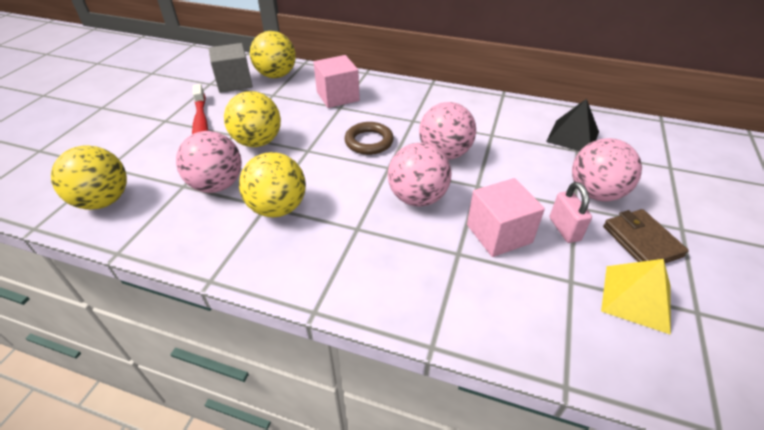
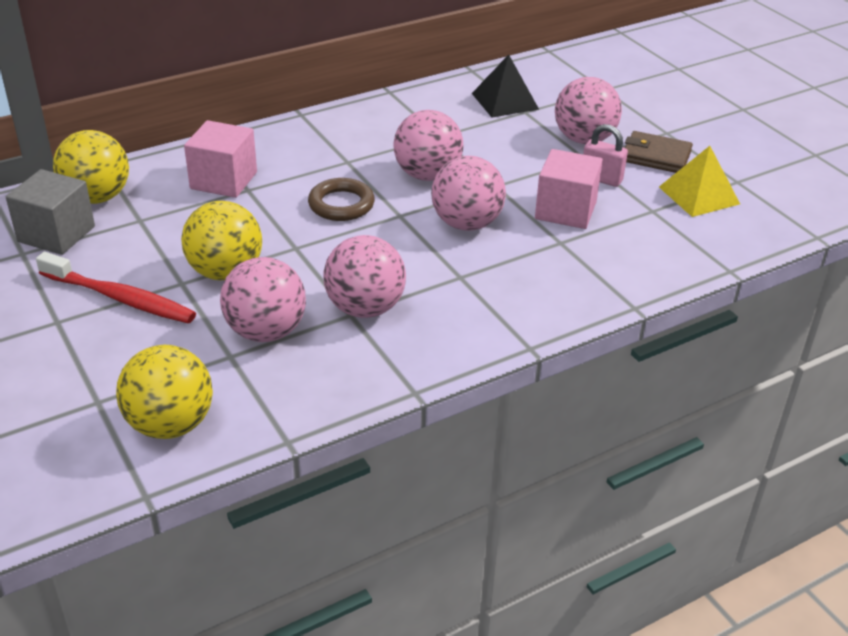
camera: 50 degrees left, 5 degrees down
(278, 208) = (365, 308): yellow ball -> pink ball

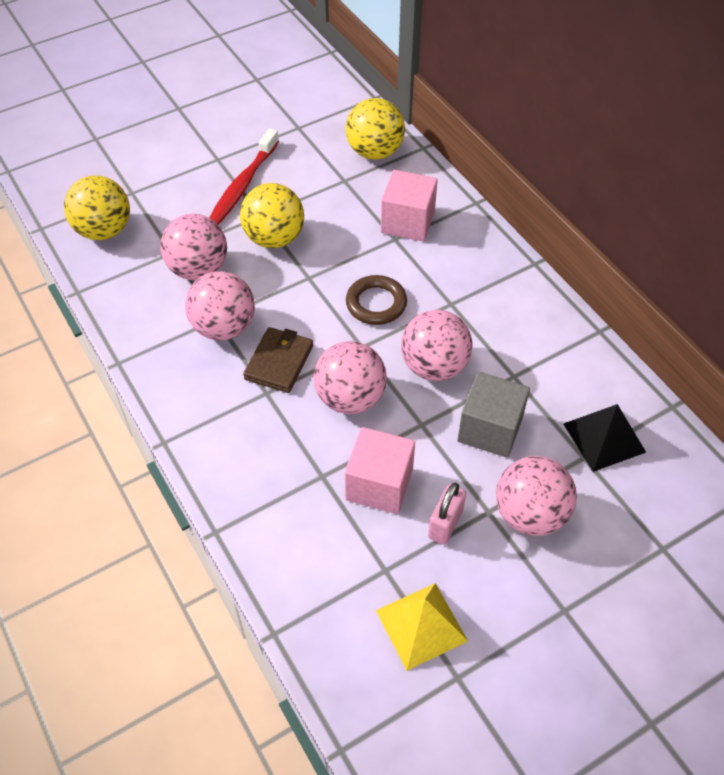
camera: 90 degrees right, 15 degrees up
(56, 234) = (323, 139): grey cube -> grey cube (490, 429)
(656, 156) = (503, 589): brown wallet -> brown wallet (279, 362)

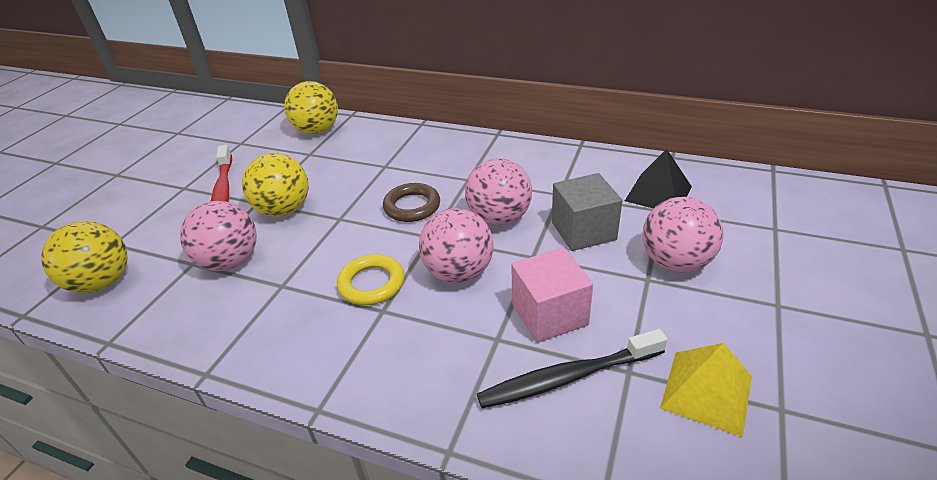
camera: 35 degrees left, 15 degrees down
(224, 327) = (295, 287): pink ball -> none
(279, 362) = (371, 284): brown wallet -> yellow ring
(339, 542) = (568, 378): none -> black toothbrush
(407, 222) = (384, 153): pink cube -> none
(445, 524) = (630, 307): pink padlock -> none

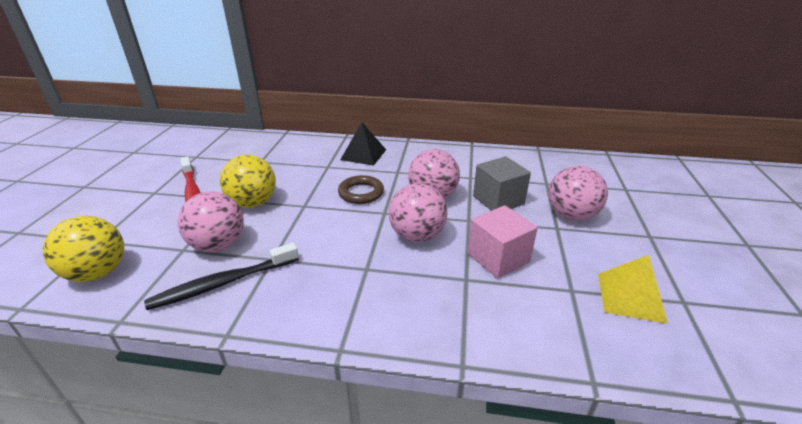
camera: 15 degrees left, 5 degrees down
(317, 131) = (261, 145): yellow ball -> none
(371, 284) = (350, 250): yellow ring -> none
(568, 378) = (530, 300): black toothbrush -> black toothbrush (223, 283)
(658, 193) = (539, 172): black pyramid -> black pyramid (363, 154)

